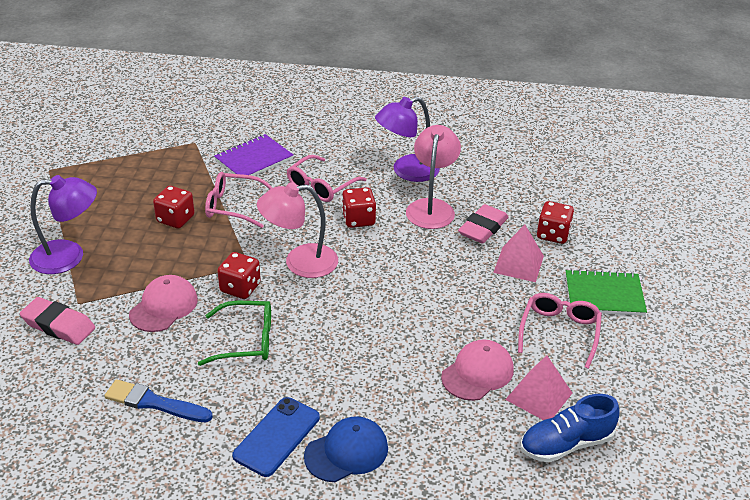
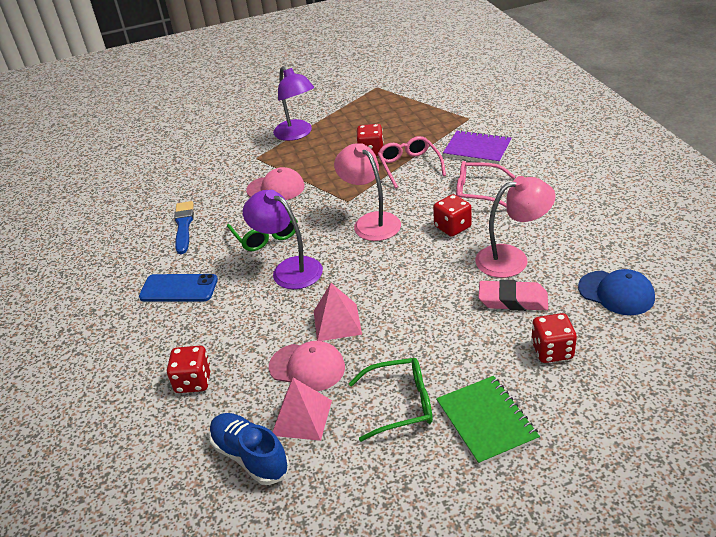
camera: 70 degrees right, 0 degrees up
(58, 325) = (231, 161): pink eraser -> none
(240, 288) = (319, 209): red dice -> red dice (193, 381)
(346, 452) = (179, 327): blue cap -> blue cap (616, 293)
(407, 171) = (551, 225): purple lamp -> purple lamp (289, 269)
(518, 264) = (480, 342): pink pyramid -> pink pyramid (337, 322)
(559, 332) = (400, 404): pink glasses -> green glasses

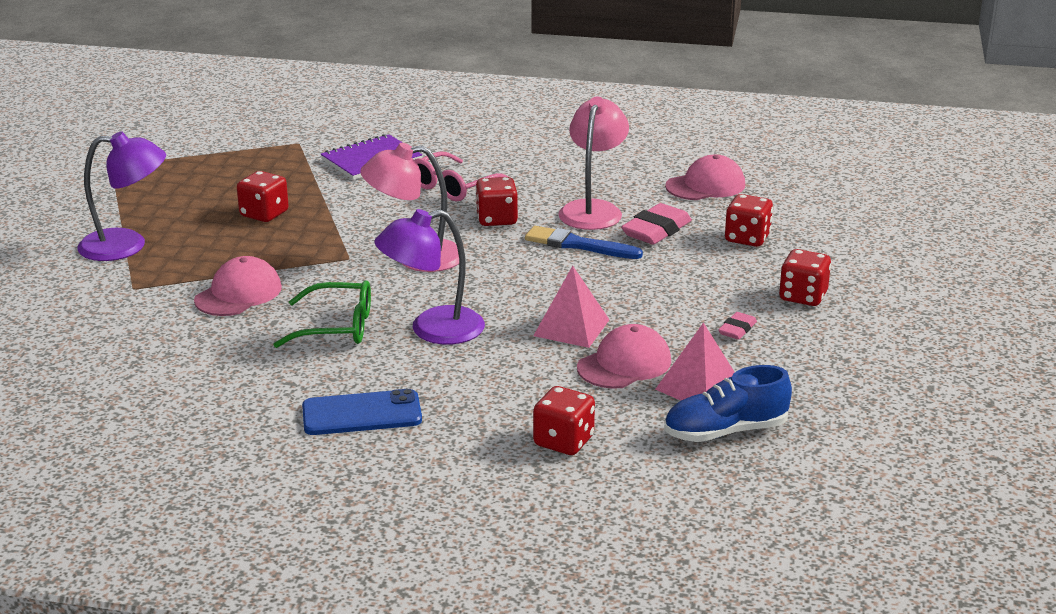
camera: 65 degrees left, 10 degrees down
(179, 288) = (362, 414): blue phone -> blue phone turned 45 degrees clockwise
(183, 226) = (215, 380): blue brush -> blue brush (578, 245)
(400, 404) = (737, 330): green glasses -> pink eraser
(409, 166) = (339, 204): pink glasses -> none
(486, 421) = (803, 296): green notebook -> red dice
(616, 293) = (705, 185): blue cap -> pink cap

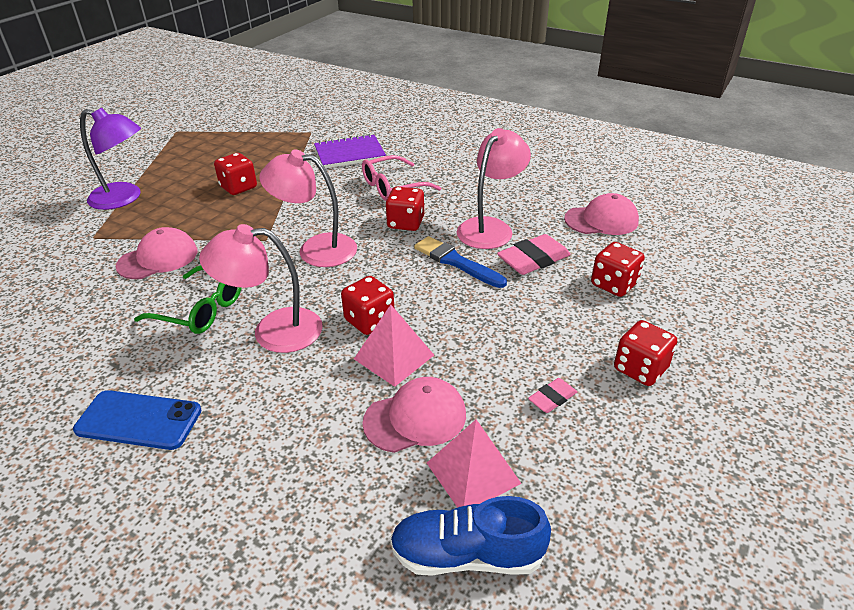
camera: 20 degrees right, 10 degrees up
(432, 330) = (273, 331): purple lamp -> pink lamp
(563, 441) = (290, 517): red dice -> red dice (369, 320)

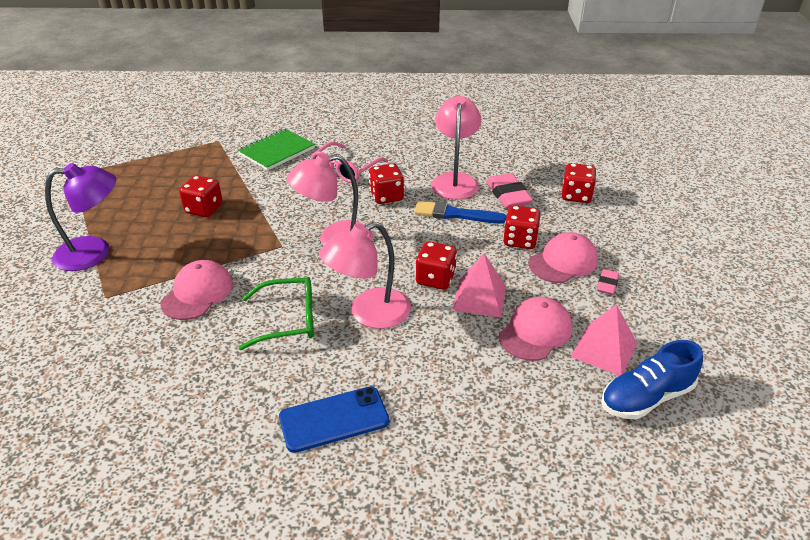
camera: 30 degrees left, 0 degrees up
(349, 154) = (277, 151): purple notebook -> green notebook
(533, 260) = (508, 195): pink eraser -> pink eraser turned 45 degrees counterclockwise
(601, 220) = (527, 152): pink cap -> pink cap (563, 262)
(640, 369) = (640, 246): red dice -> red dice (520, 240)

